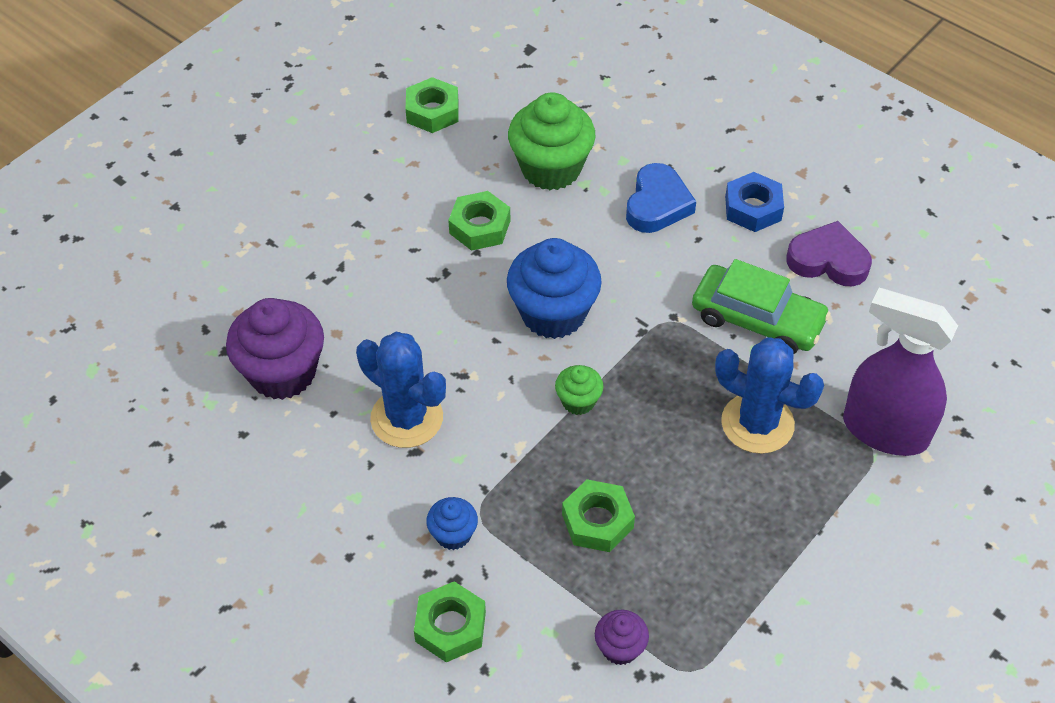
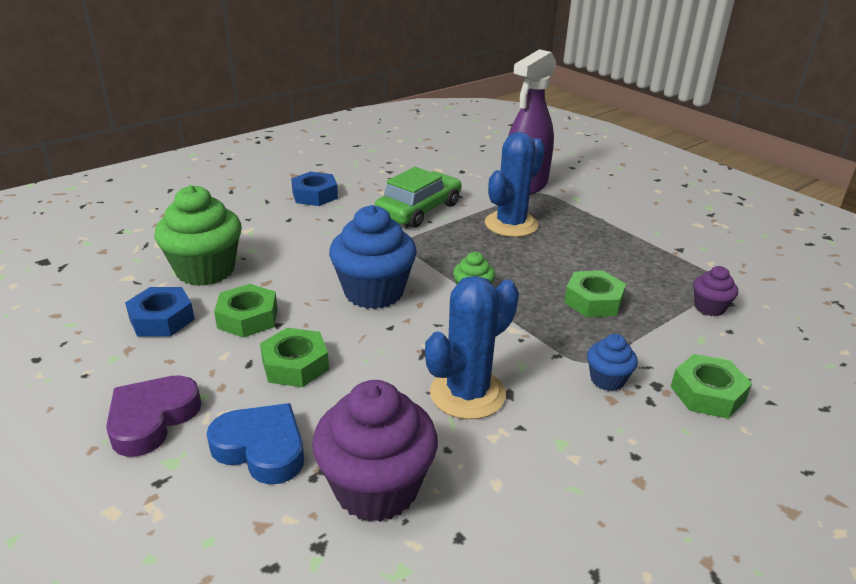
camera: 80 degrees left, 20 degrees down
(432, 112) = (66, 327): green nut -> green nut (295, 365)
(461, 168) = (162, 319): none -> blue nut
(657, 204) = (284, 229): blue heart -> blue heart (261, 448)
(828, 260) = (378, 179): purple heart -> purple heart (152, 419)

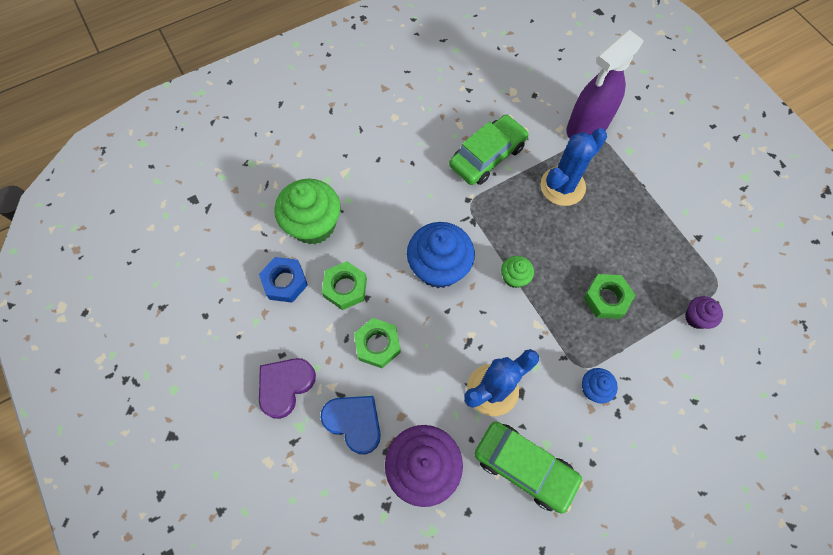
camera: 10 degrees right, 35 degrees up
(315, 195) = (401, 124): blue nut -> none
(536, 471) = (524, 467): none -> green car
(707, 394) = (661, 412): green nut -> none

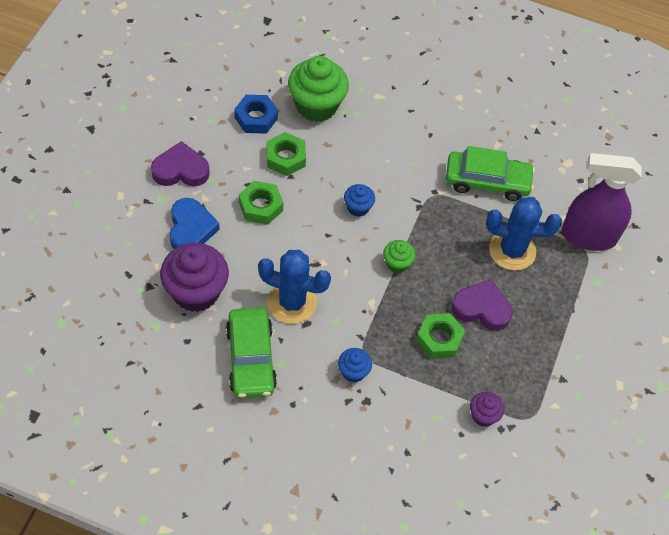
camera: 45 degrees right, 10 degrees down
(439, 267) = (358, 207): blue cupcake -> blue cupcake, size x0.50
(599, 246) = (481, 308): none -> purple heart

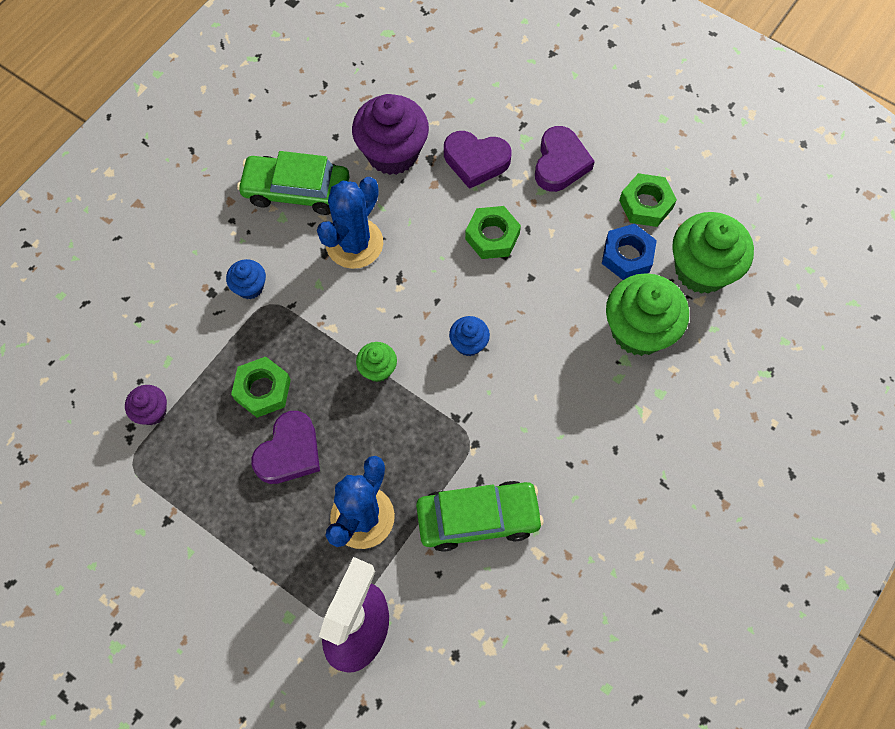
camera: 110 degrees right, 10 degrees up
(191, 229) = (476, 161): blue heart -> purple heart
(256, 73) = (701, 269): none -> green cupcake
(285, 158) = (559, 277): green nut -> green nut (645, 204)
(487, 181) = (478, 518): green car -> green car turned 120 degrees counterclockwise

